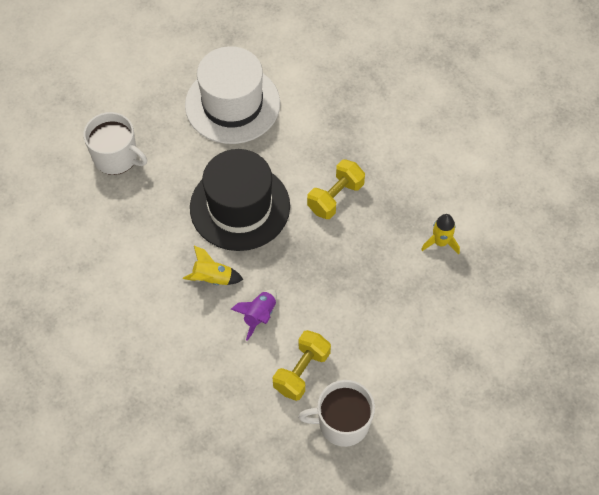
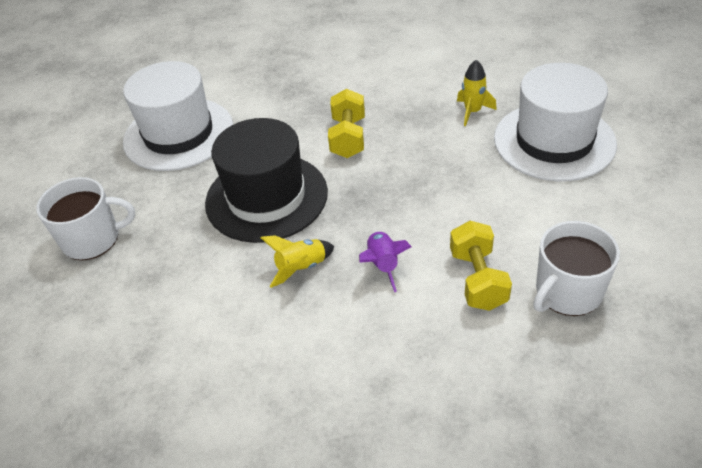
camera: 35 degrees left, 15 degrees down
(465, 313) = (554, 141): none -> white hat

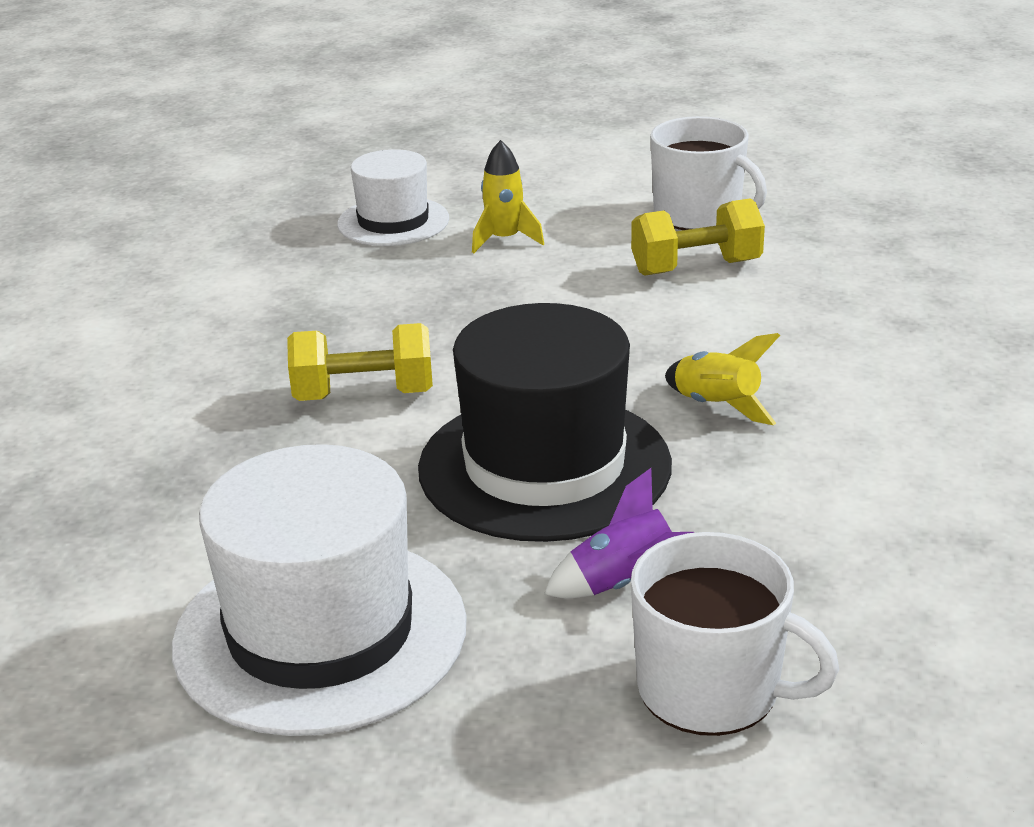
camera: 100 degrees left, 15 degrees down
(93, 239) = (712, 689): white mug -> white mug turned 135 degrees clockwise
(383, 265) = (689, 336): purple rocket -> purple rocket (624, 582)
(472, 112) = (304, 283): yellow rocket -> yellow rocket (504, 240)
(554, 141) = (393, 221): white hat -> white hat, size x0.59

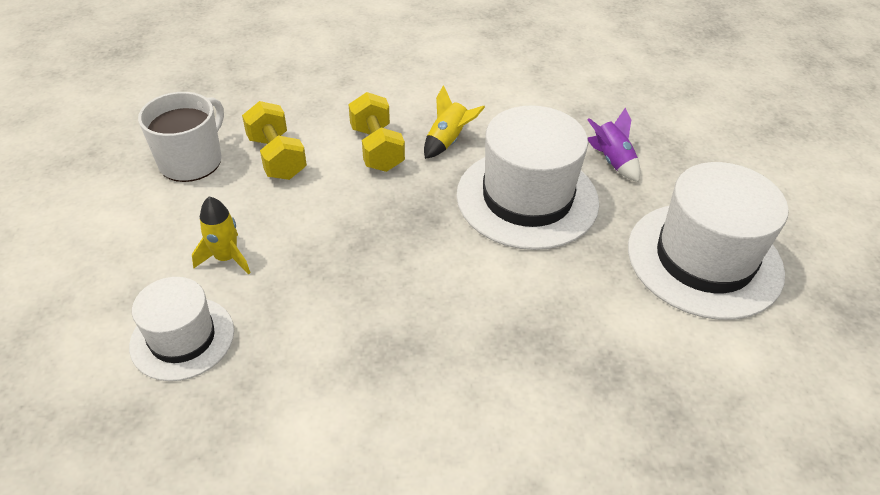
camera: 105 degrees left, 15 degrees up
(364, 395) = (473, 293): yellow dumbbell -> yellow dumbbell (377, 149)
(544, 466) = (527, 198): black hat -> white hat
(712, 689) = (667, 131): white mug -> none

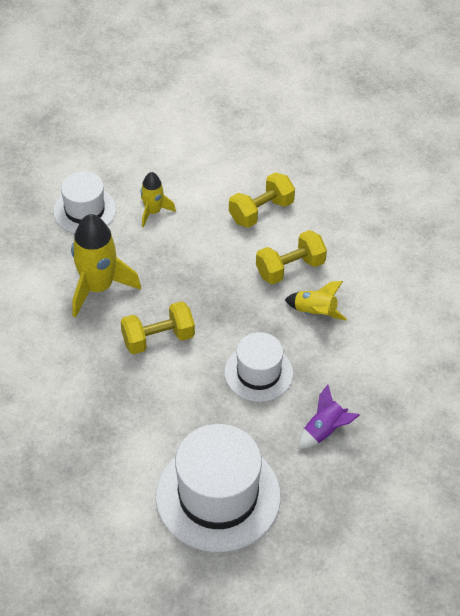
camera: 80 degrees right, 5 degrees up
(192, 161) = (243, 166): white mug -> none
(345, 339) = (98, 287): none -> yellow rocket
(456, 283) = (158, 339): none -> yellow dumbbell
(527, 198) = (258, 373): white hat -> white hat, size x0.59

